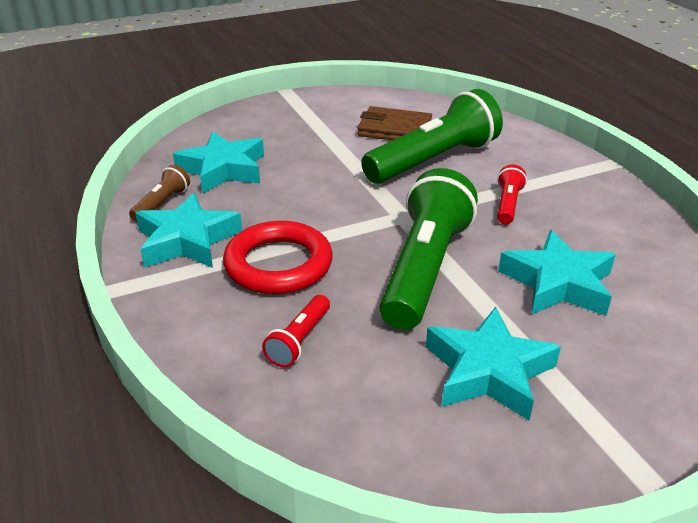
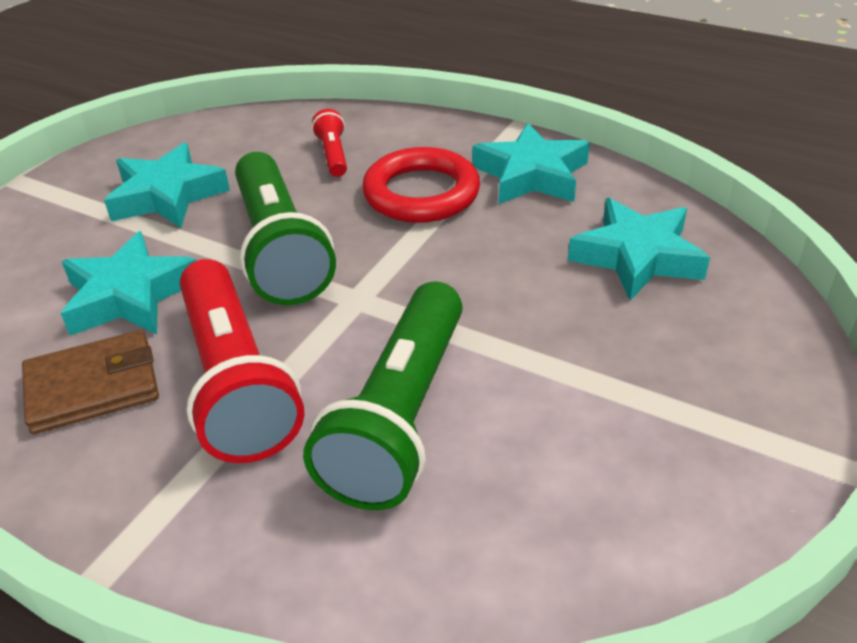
camera: 145 degrees right, 5 degrees up
(162, 204) = (618, 192): brown flashlight -> none
(394, 129) = (530, 462): brown wallet -> brown wallet (93, 386)
(507, 204) = (236, 381): red flashlight -> red flashlight, size x2.22

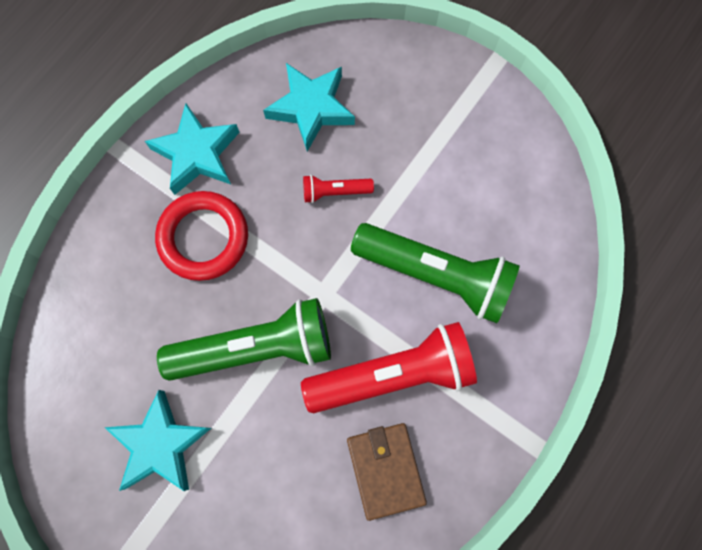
camera: 85 degrees left, 35 degrees up
(130, 296) = (292, 458): turquoise star -> none
(333, 155) = (128, 303): red flashlight -> red flashlight (335, 192)

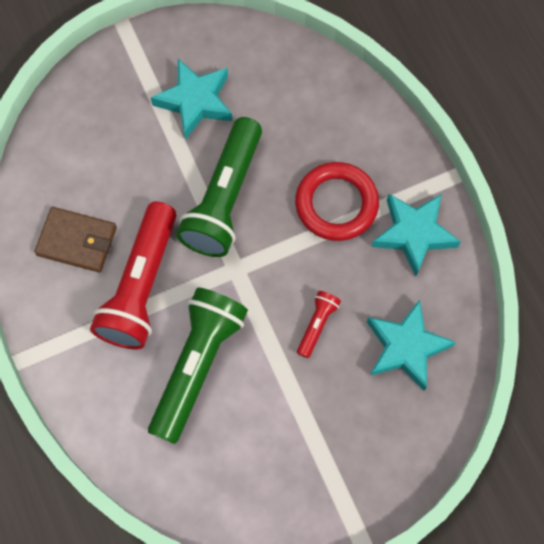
camera: 120 degrees right, 5 degrees down
(436, 275) = (197, 365): green flashlight -> green flashlight turned 150 degrees clockwise

